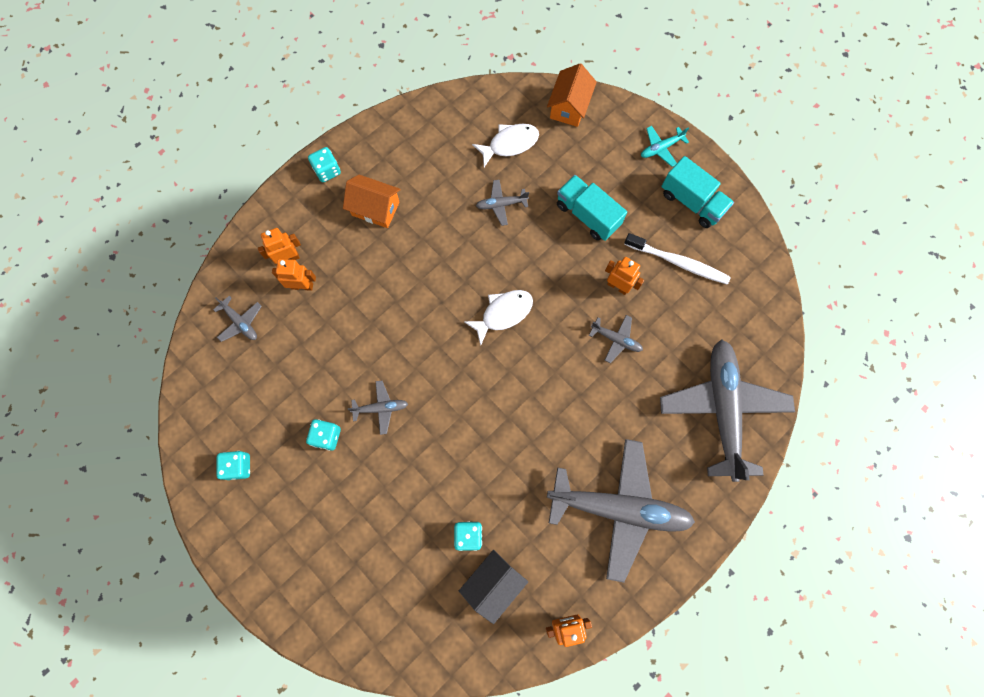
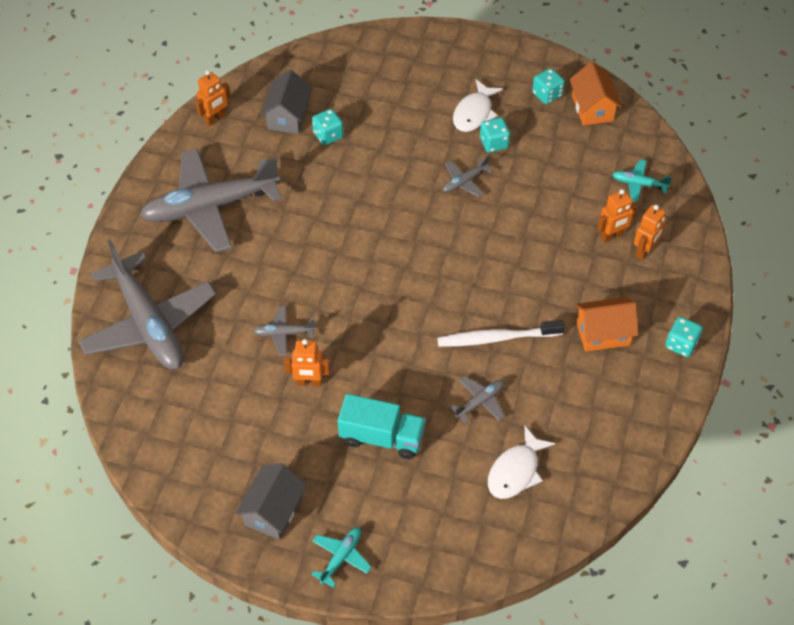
camera: 150 degrees right, 20 degrees down
(241, 322) = (638, 184): grey plane -> turquoise plane
(503, 313) = (408, 303): white fish -> white fish (474, 113)
(569, 107) = (478, 552): orange house -> orange house (592, 108)
(678, 262) = (257, 437): white toothbrush -> white toothbrush (496, 338)
(691, 202) = (273, 511): turquoise truck -> grey house

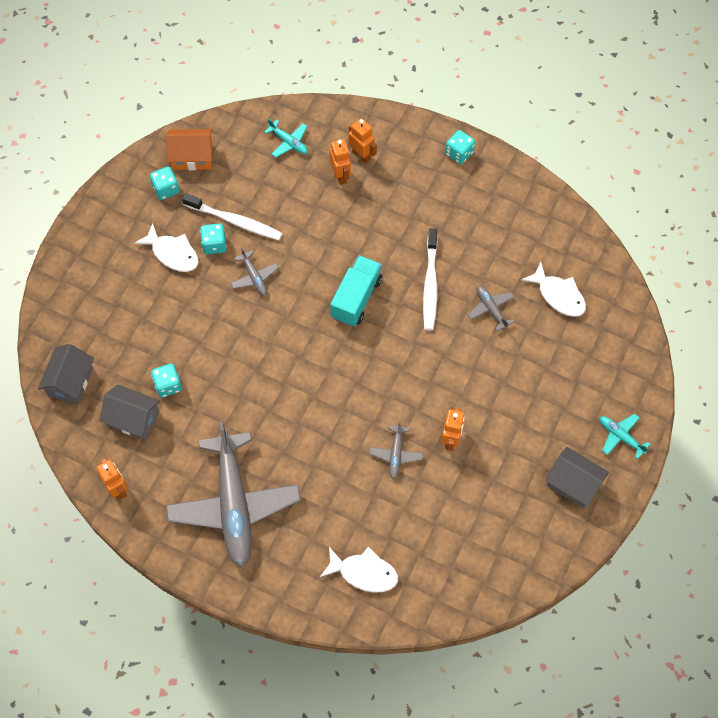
camera: 80 degrees left, 10 degrees up
(149, 324) = (364, 573): grey plane -> white fish
(318, 65) = (70, 382): none -> grey house
(382, 437) = (514, 389): turquoise truck -> turquoise truck (356, 298)
(526, 155) = (235, 221): none -> white toothbrush
(603, 333) = (439, 205): orange house -> none
(638, 184) = (289, 142): turquoise plane -> turquoise plane turned 75 degrees counterclockwise

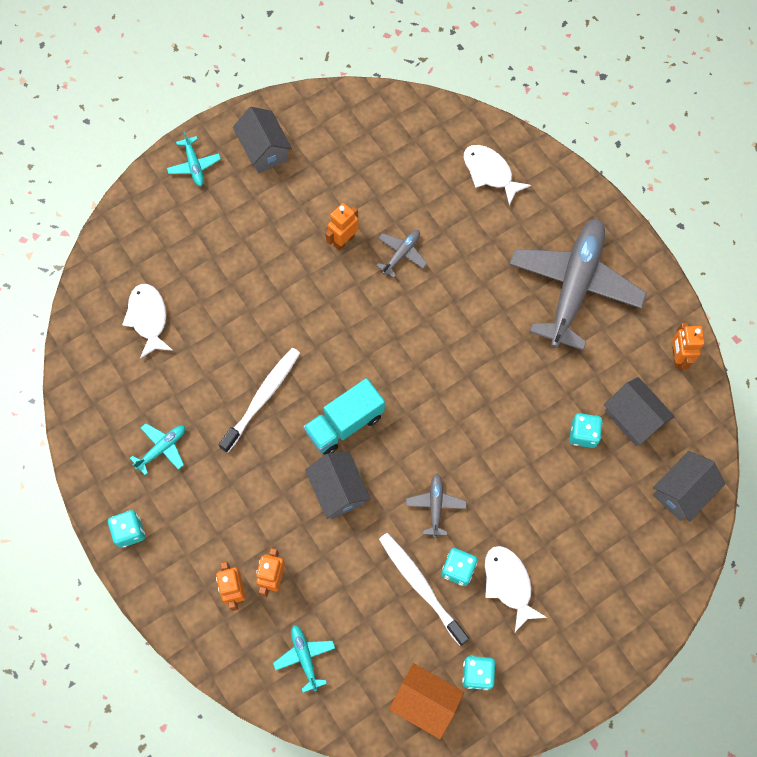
camera: 150 degrees left, 5 degrees up
(331, 251) = (338, 490): none -> grey house
(477, 214) = (162, 448): none -> turquoise plane
(491, 309) = (222, 340): grey plane -> none

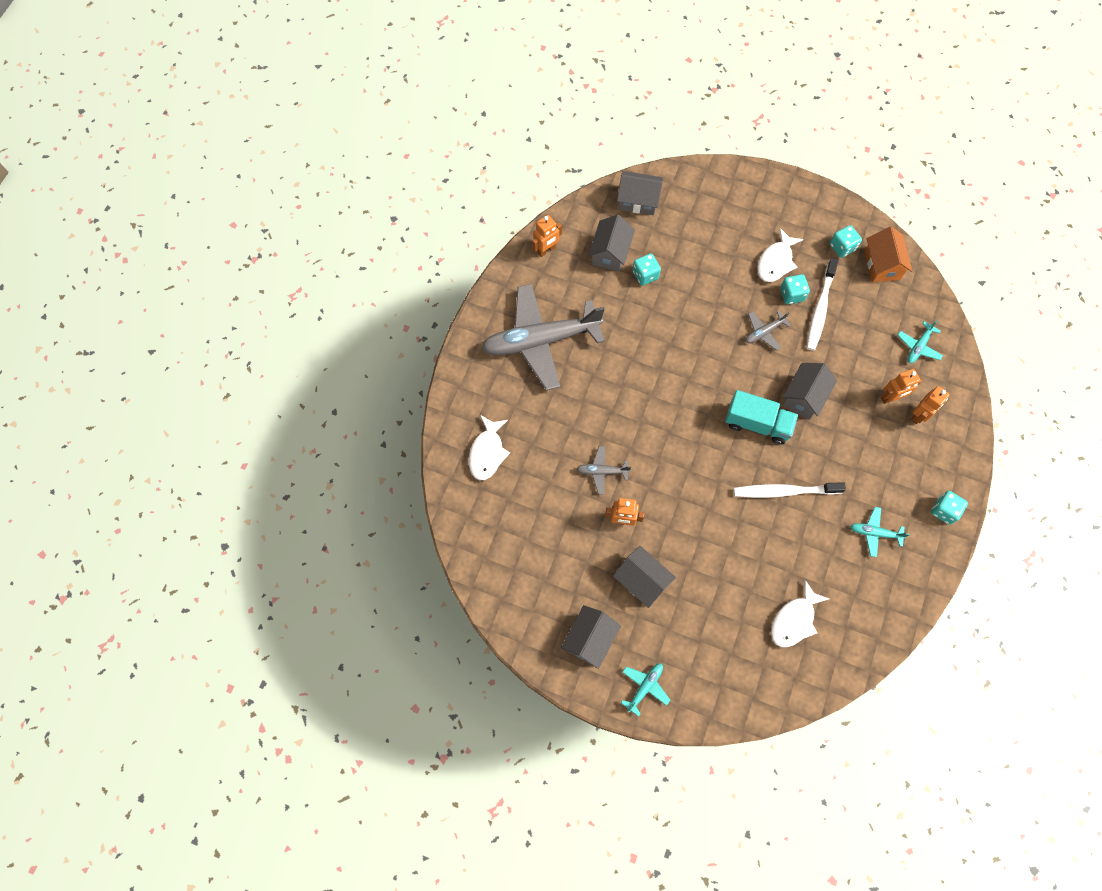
camera: 125 degrees left, 0 degrees up
(279, 221) = (642, 581): none -> grey house

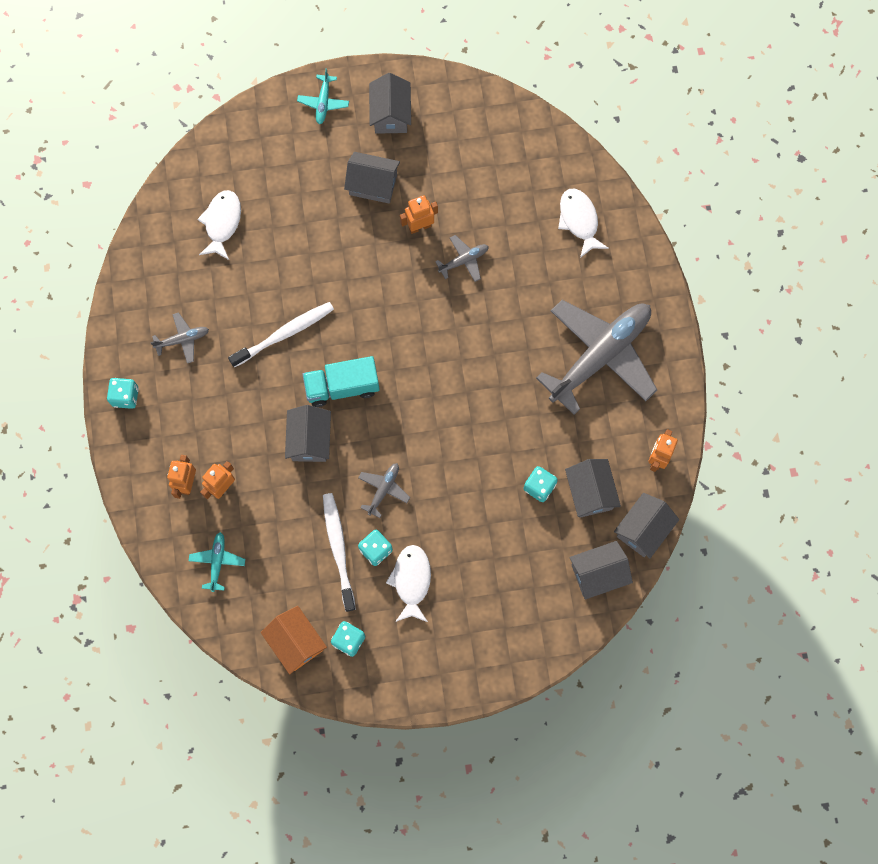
camera: 150 degrees right, 5 degrees up
(588, 211) = (643, 529): none -> grey house
(874, 533) = (183, 339): turquoise plane -> grey plane

